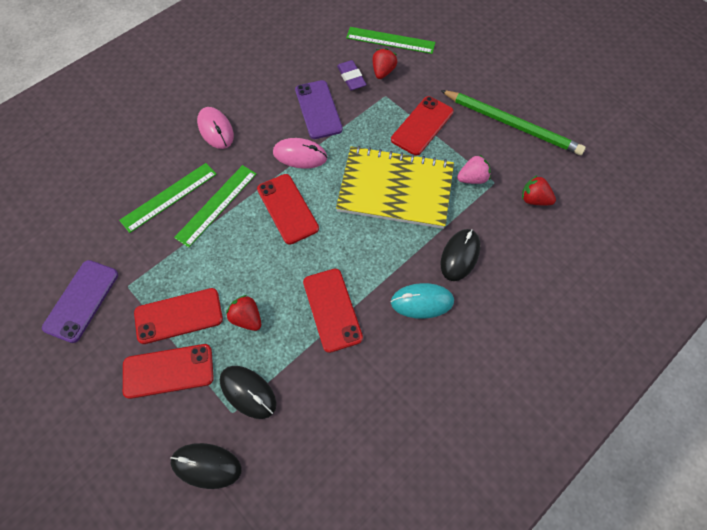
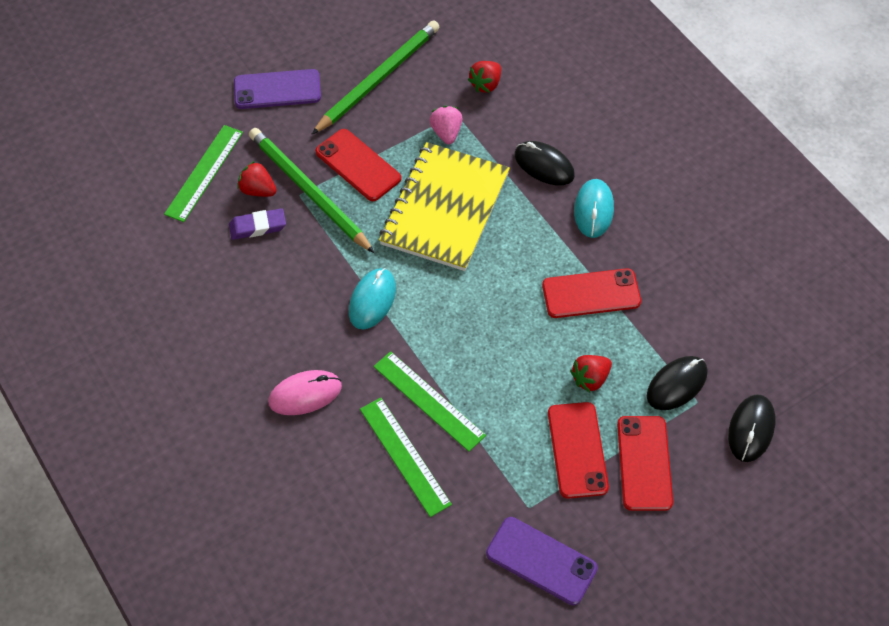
camera: 80 degrees left, 5 degrees down
(287, 208) = (450, 322): red phone -> none
(300, 155) = (372, 300): pink mouse -> turquoise mouse
(318, 109) = (302, 271): purple phone -> purple phone (277, 89)
(389, 100) = (308, 191): none -> green pencil

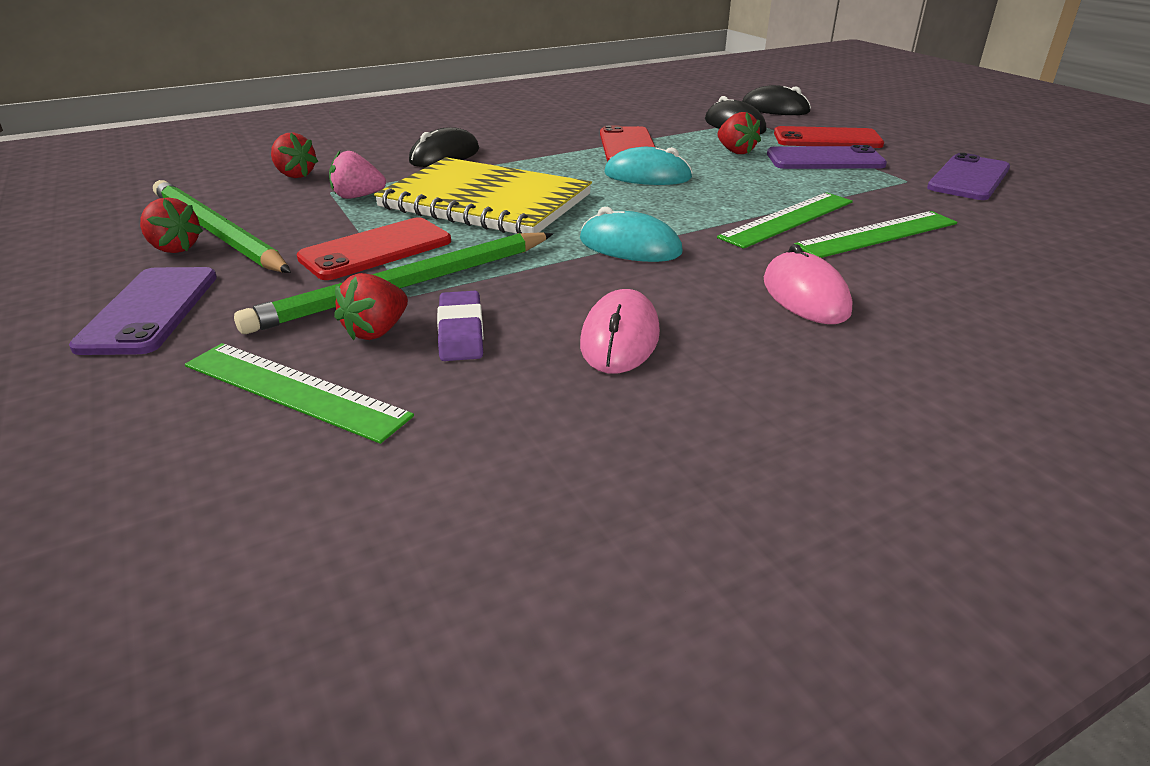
camera: 85 degrees left, 25 degrees down
(252, 298) = (620, 338): none -> pink mouse
(353, 68) = (174, 248): none -> red strawberry
(577, 450) = (825, 160): red phone -> purple phone
(593, 210) = (518, 141): turquoise mouse -> turquoise mouse (647, 176)

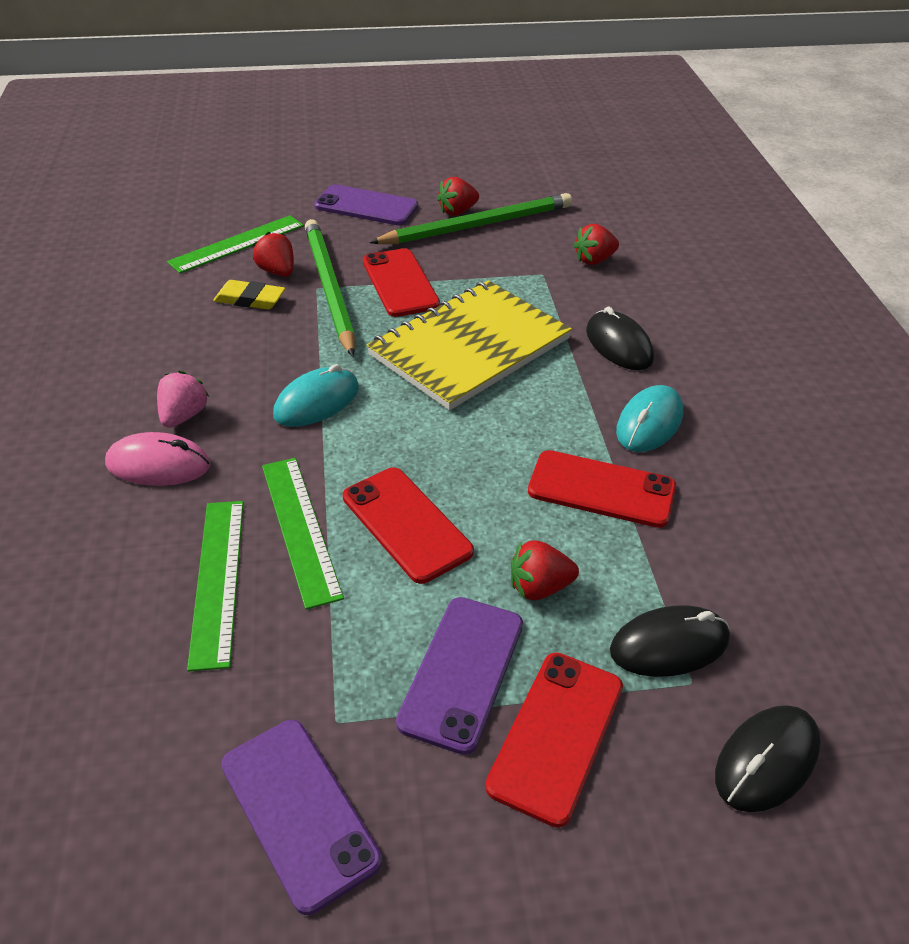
camera: 110 degrees right, 10 degrees up
(358, 197) = (520, 285): pink strawberry -> pink strawberry (184, 416)
(461, 332) = (250, 299): purple eraser -> yellow eraser
(620, 338) = (186, 356): pink mouse -> none
(647, 176) = (485, 470): turquoise mouse -> turquoise mouse (649, 423)
(733, 189) = (406, 524): none -> red phone

